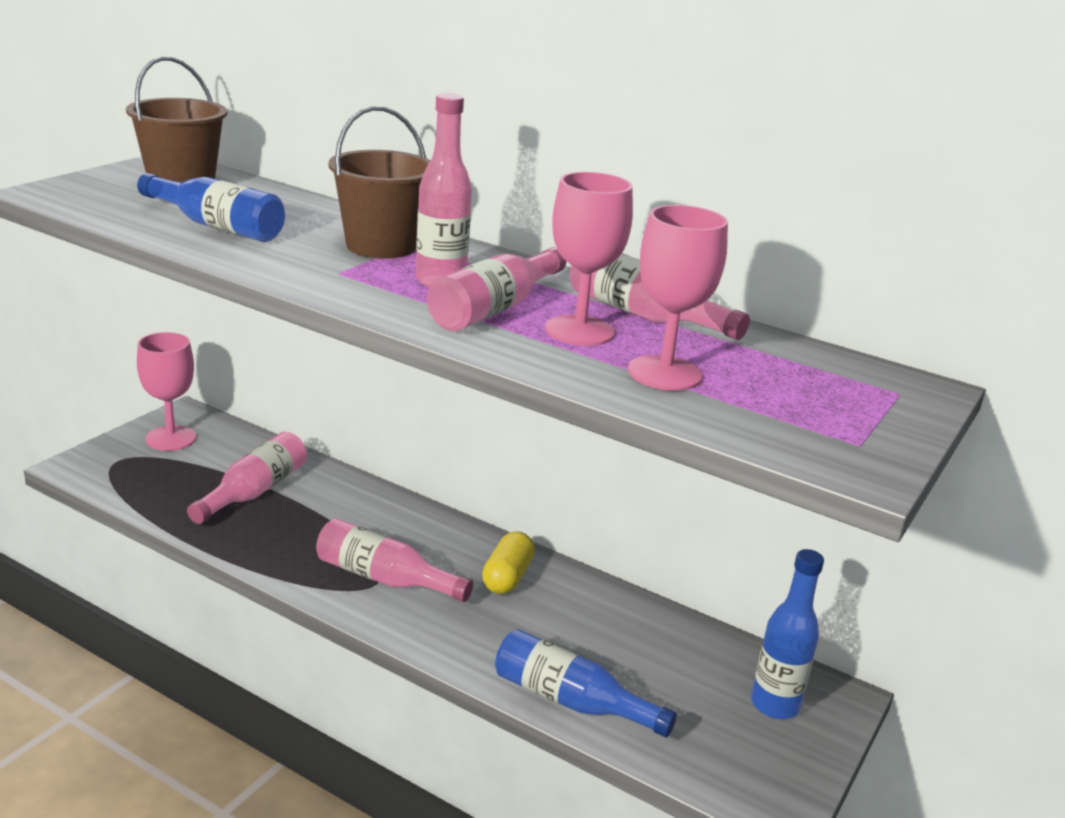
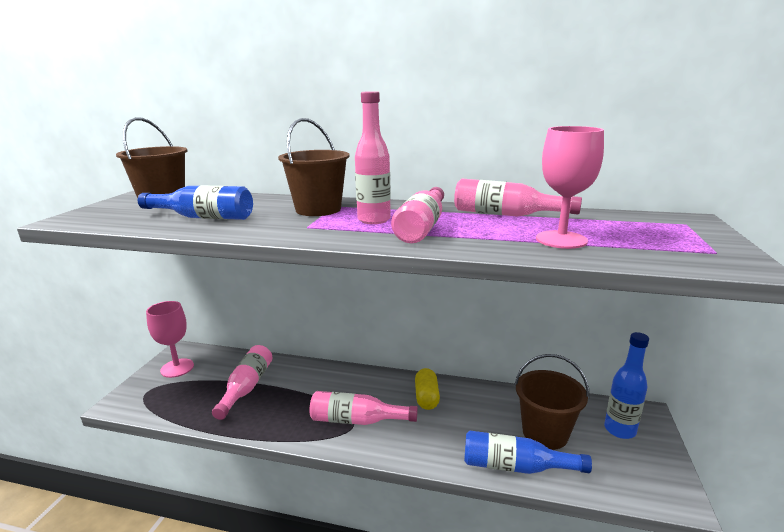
camera: 15 degrees left, 5 degrees down
(579, 331) = (484, 228): pink goblet -> none
(651, 674) = (545, 433): none -> brown bucket

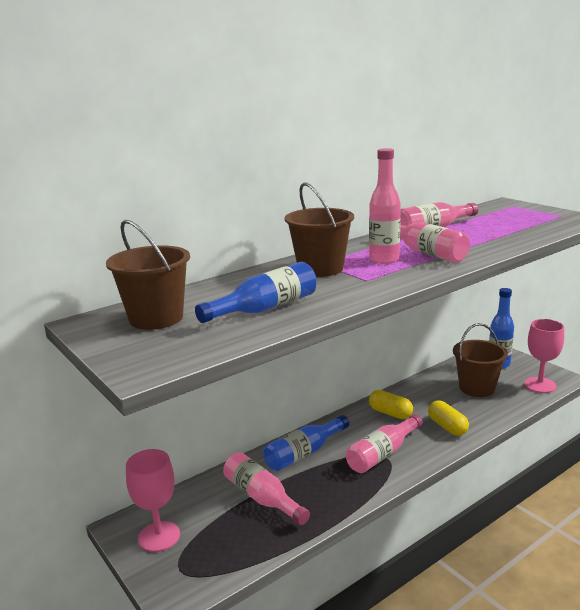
camera: 50 degrees left, 0 degrees up
(444, 442) = (447, 427): none -> yellow capsule
(515, 466) = (496, 412): blue bottle -> blue bottle (304, 453)
(561, 240) = (502, 232): pink goblet -> pink goblet (540, 385)

